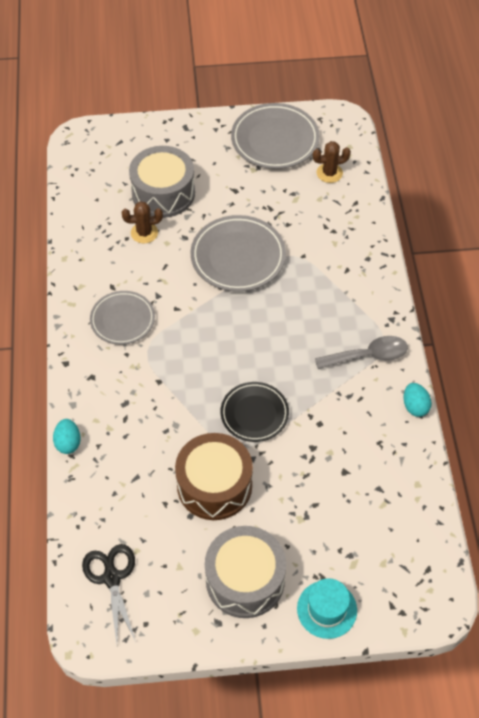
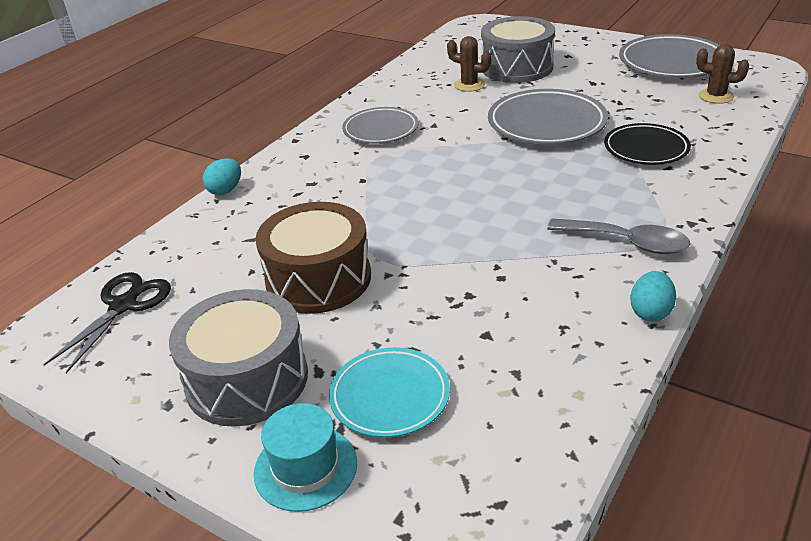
camera: 40 degrees right, 20 degrees down
(254, 414) = (432, 239): black plate -> black plate (646, 149)
(330, 543) = (390, 396): none -> turquoise plate

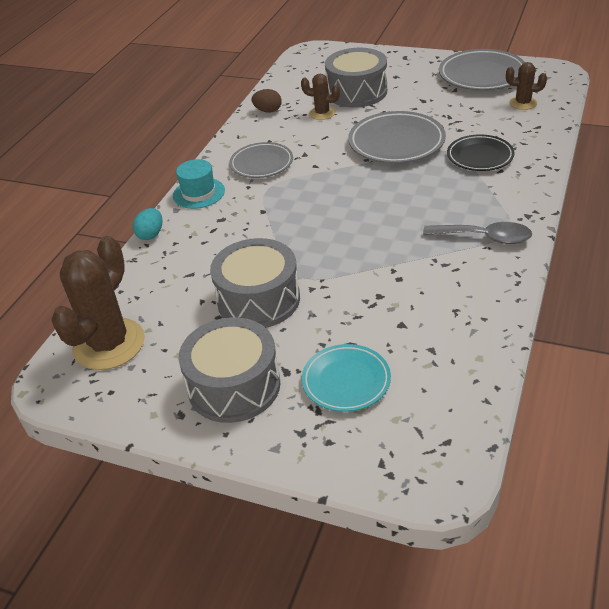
camera: 10 degrees left, 5 degrees up
(123, 306) = (109, 344): black scissors -> brown cactus
(305, 468) = (303, 441): turquoise hat -> turquoise hat (198, 193)
(318, 279) = (258, 299): brown drum -> grey drum
(408, 77) = (268, 111): none -> brown egg
(650, 312) = (514, 290): turquoise egg -> none

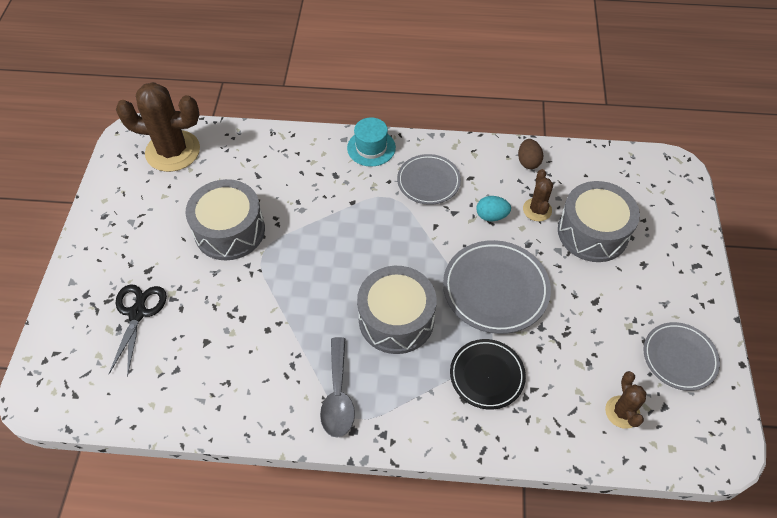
camera: 70 degrees right, 15 degrees up
(151, 234) = (306, 133): turquoise egg -> turquoise egg (491, 216)
(234, 386) = (131, 240): grey drum -> grey drum (396, 319)
(346, 381) = (137, 313): turquoise plate -> black scissors
(482, 75) = (679, 358): grey plate -> grey plate, size x0.66

